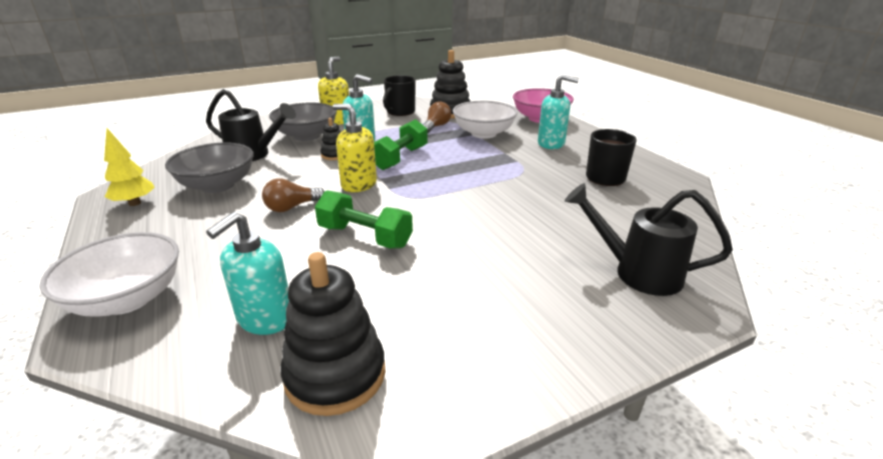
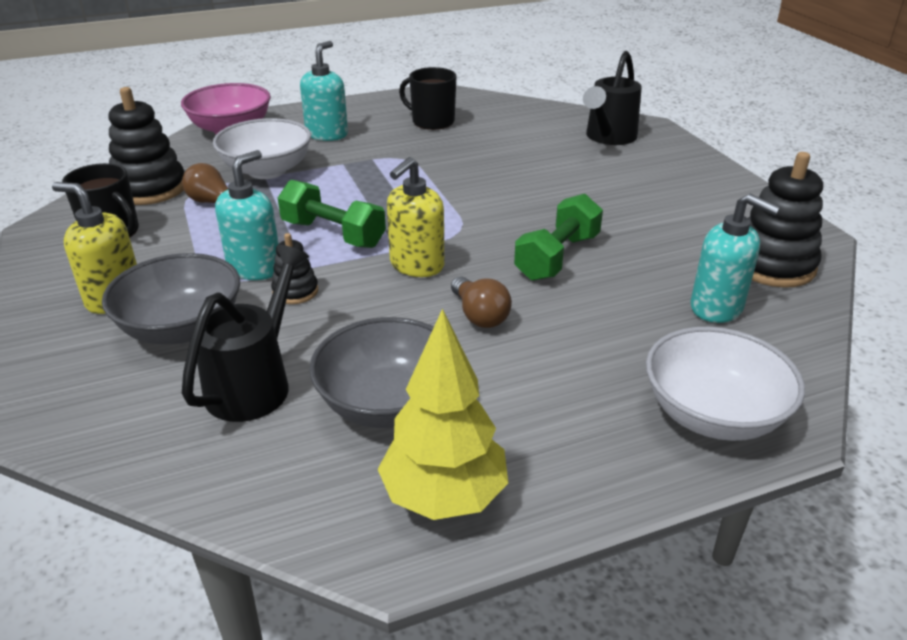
camera: 85 degrees left, 5 degrees up
(135, 203) = (444, 496): yellow tree -> yellow tree, size x1.51

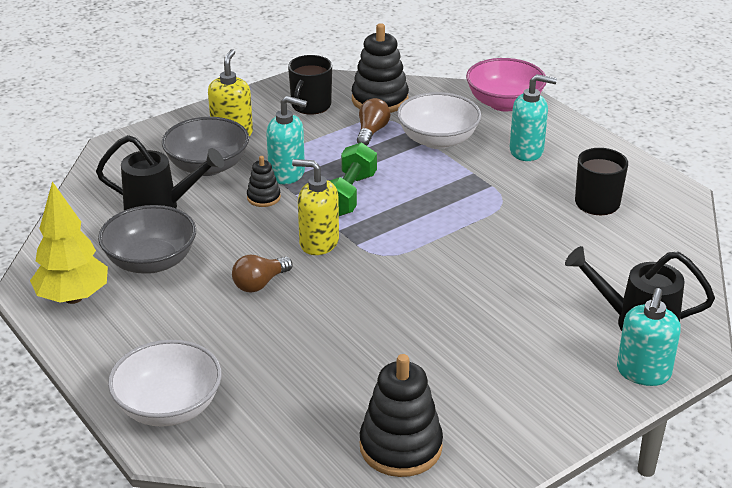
camera: 75 degrees right, 0 degrees up
(557, 257) = (360, 312): green dumbbell -> none
(717, 308) = (312, 409): turquoise soap dispenser -> turquoise soap dispenser (643, 373)

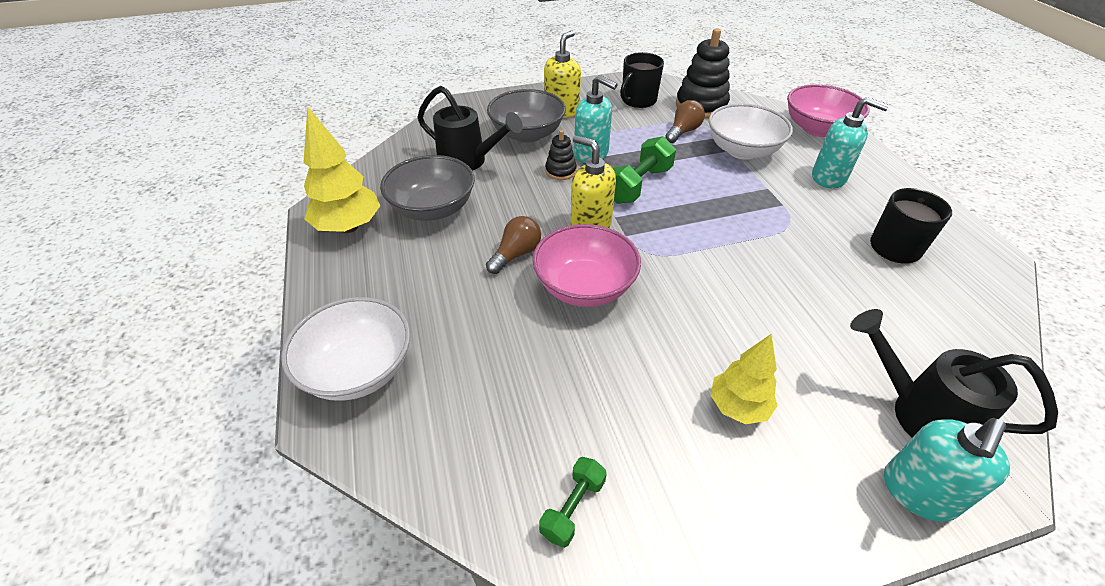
camera: 20 degrees right, 10 degrees up
(260, 284) = (516, 254): brown light bulb -> brown light bulb turned 150 degrees clockwise
(338, 296) = (584, 287): none -> pink bowl
(400, 447) = (573, 507): black stacking toy -> green dumbbell
(501, 353) = (738, 407): none -> yellow tree

